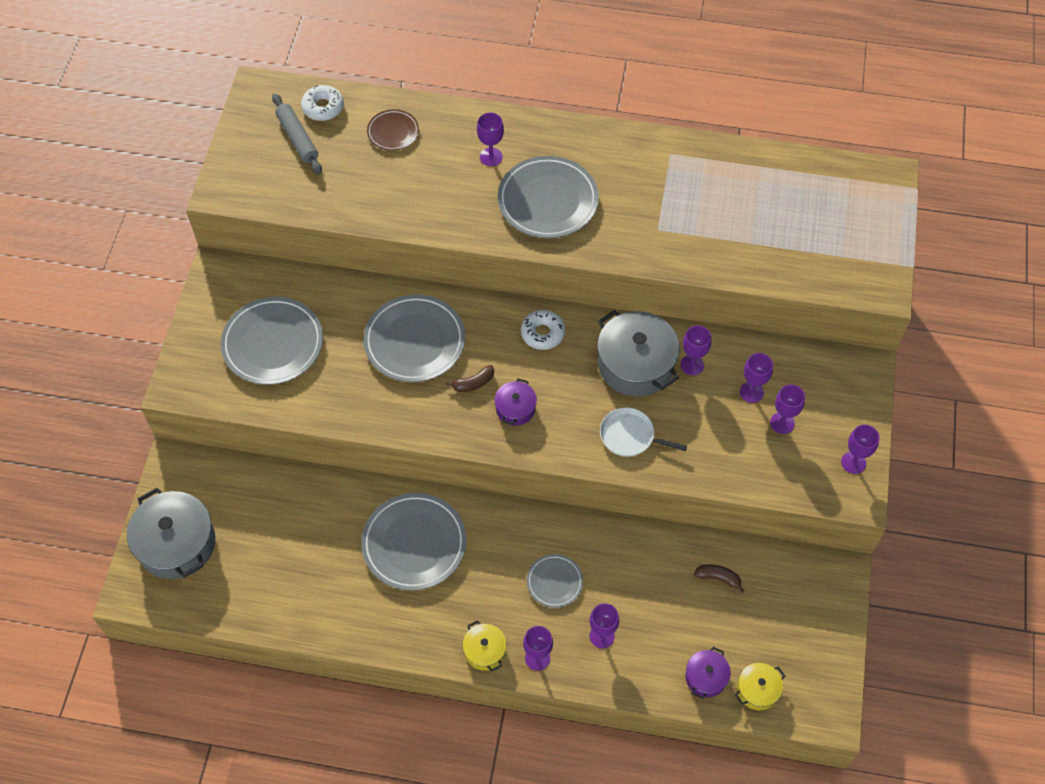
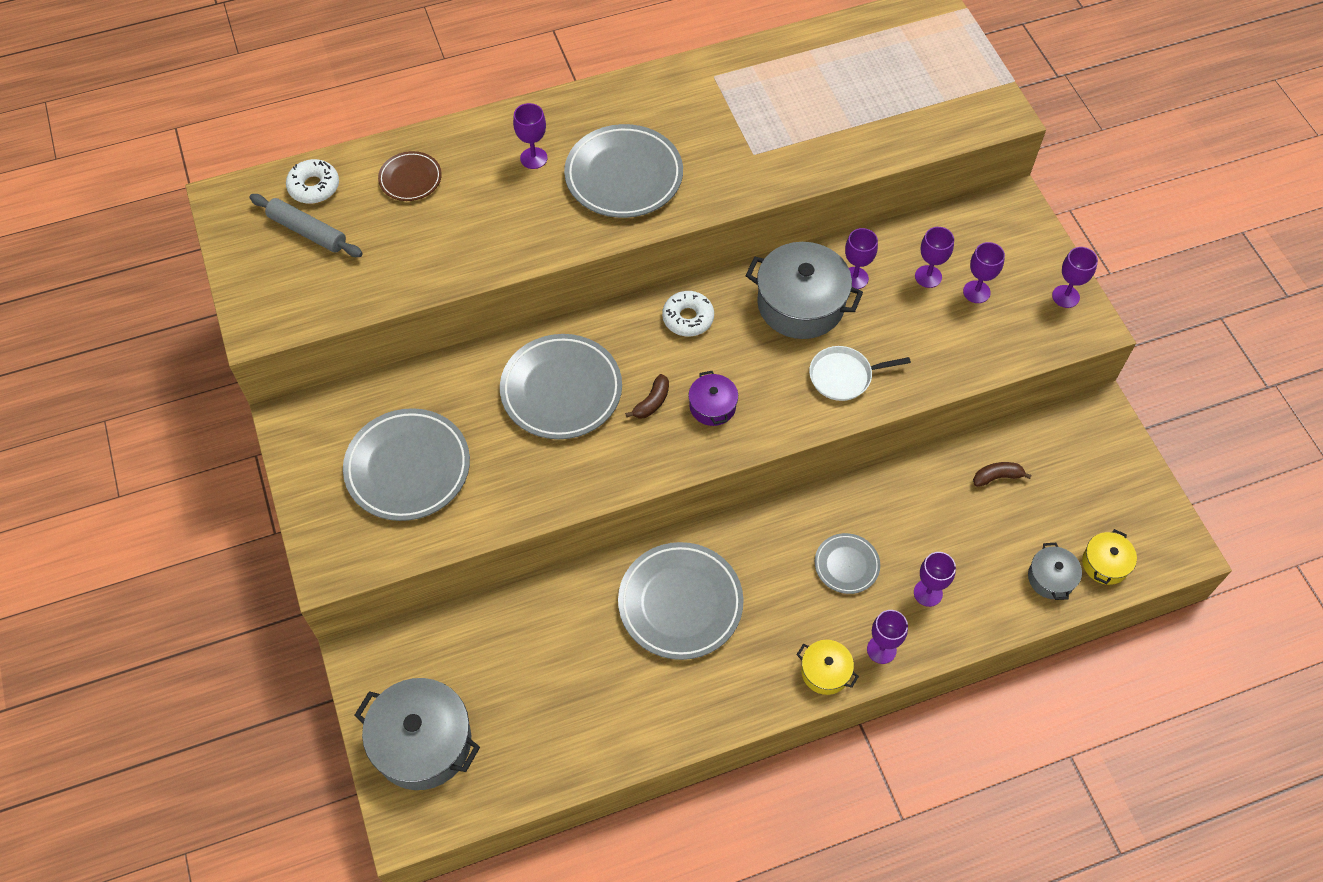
camera: 30 degrees left, 0 degrees up
(706, 677) = (1051, 578): purple pot -> grey pot

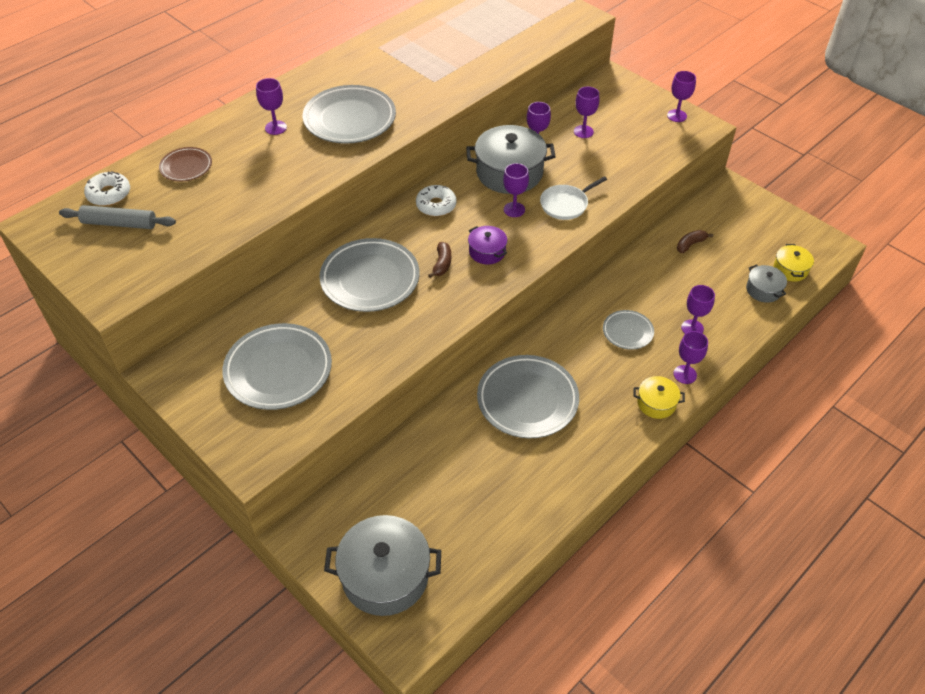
camera: 25 degrees left, 10 degrees down
(976, 292) = (620, 130): purple goblet -> purple goblet (514, 209)

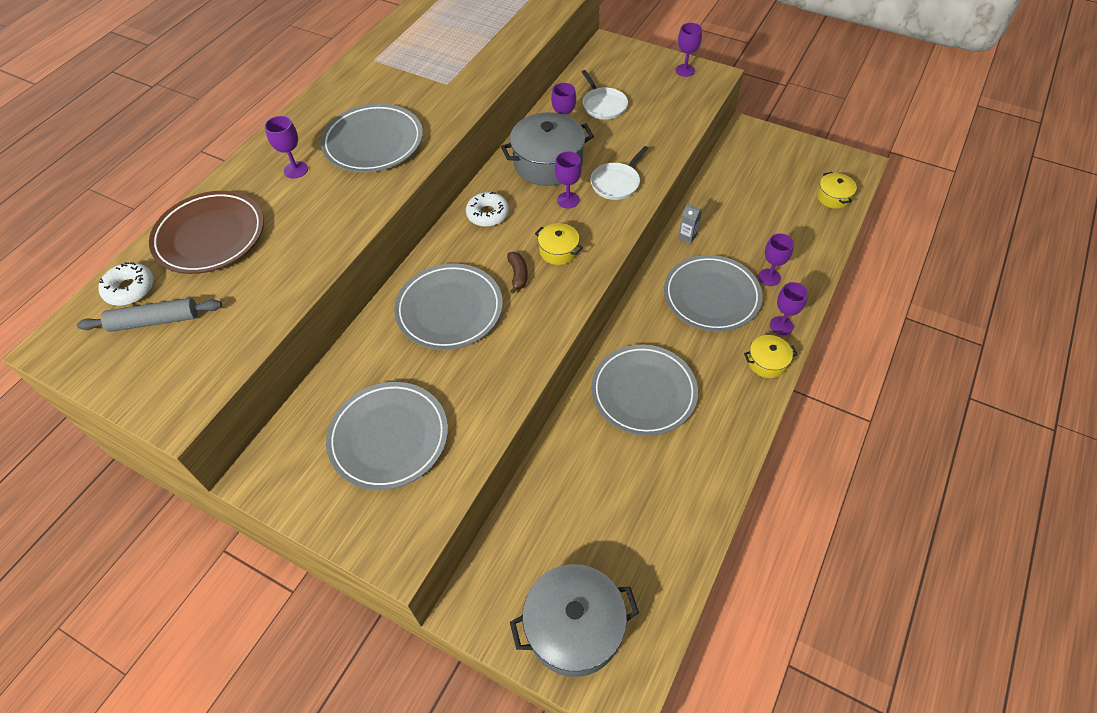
camera: 15 degrees left, 5 degrees up
(186, 167) = (210, 236): brown plate -> brown plate, size x1.88
(487, 252) = (558, 251): purple pot -> yellow pot
(583, 131) = (603, 105): purple goblet -> white pan
(627, 272) = (687, 236): none -> grey carton
(627, 332) = (711, 296): grey plate -> grey plate, size x1.88
(690, 244) = (734, 194): brown banana -> none
(763, 290) = (818, 223): grey pot -> none

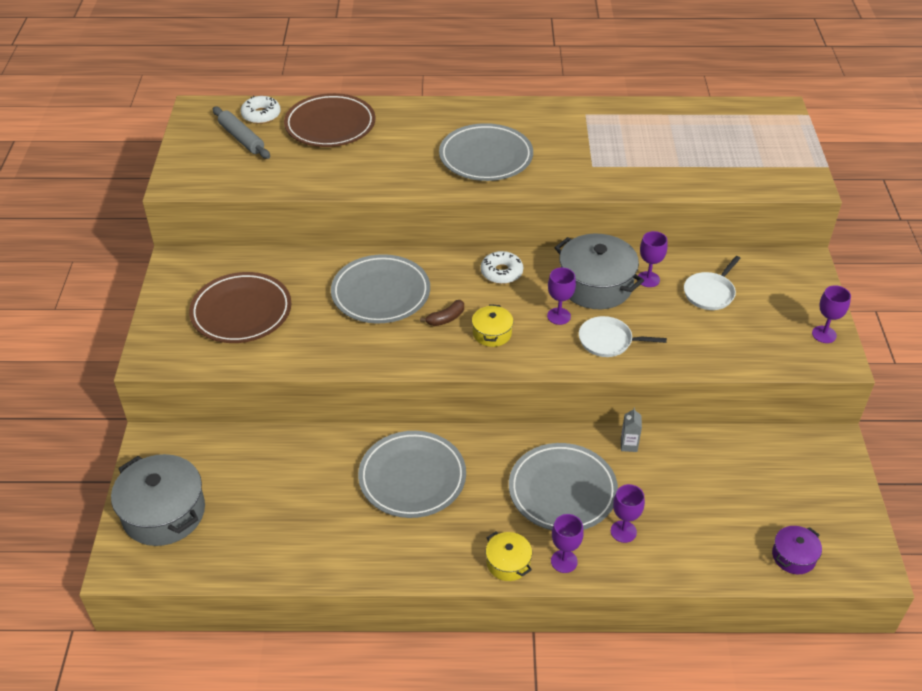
camera: 60 degrees right, 10 degrees down
(296, 170) = (425, 132): purple goblet -> none
(389, 438) = (241, 312): grey plate -> brown plate
(833, 197) = (793, 556): yellow pot -> purple pot

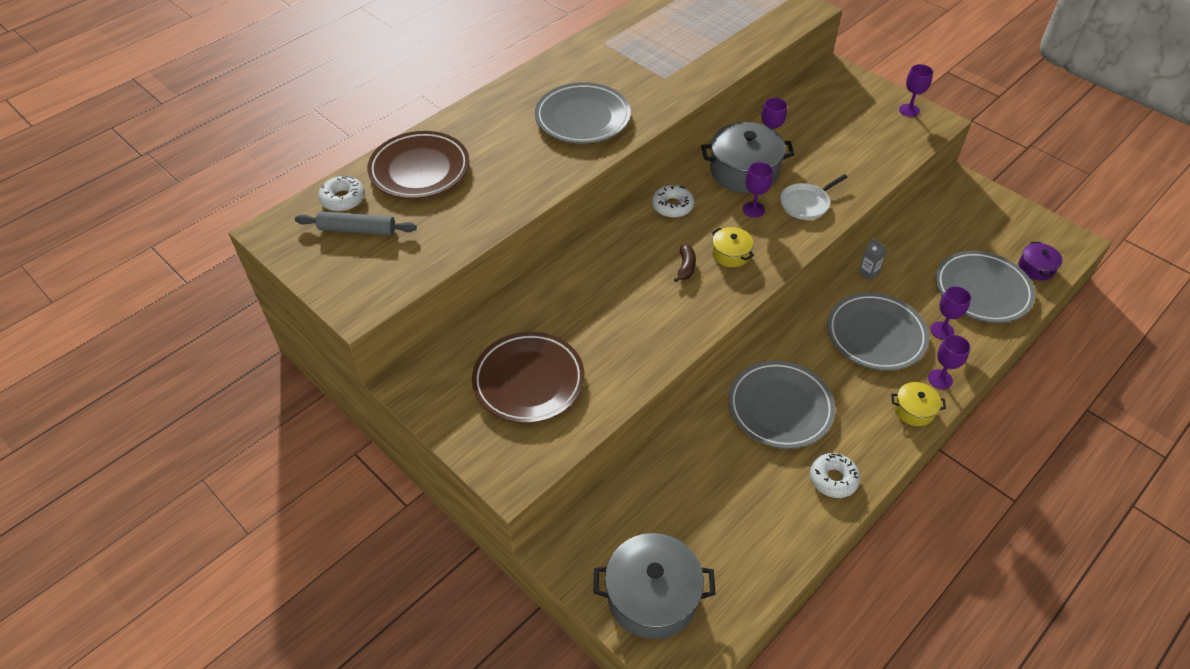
camera: 45 degrees left, 5 degrees up
(376, 552) = (833, 479): none -> white donut
(381, 293) = (613, 284): grey plate -> grey plate (982, 290)
(710, 293) = (815, 128): white pan -> none

